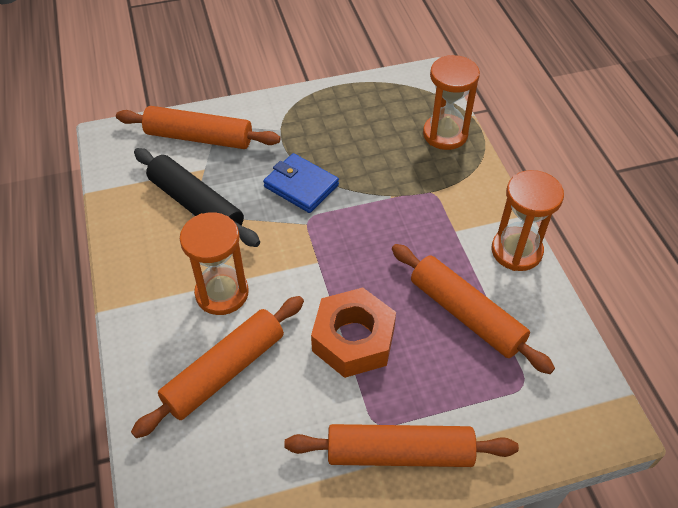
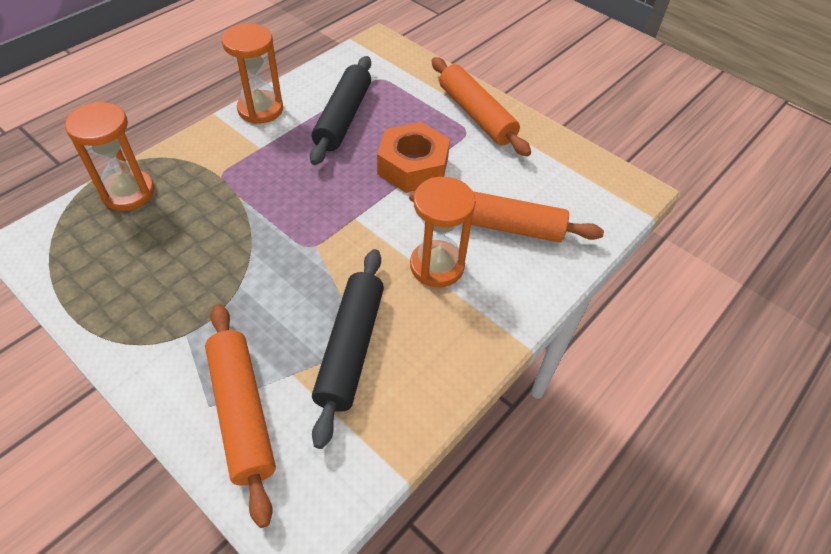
camera: 125 degrees left, 0 degrees up
(301, 186) = (267, 272): blue wallet -> none
(466, 314) = (343, 118): orange rolling pin -> black rolling pin

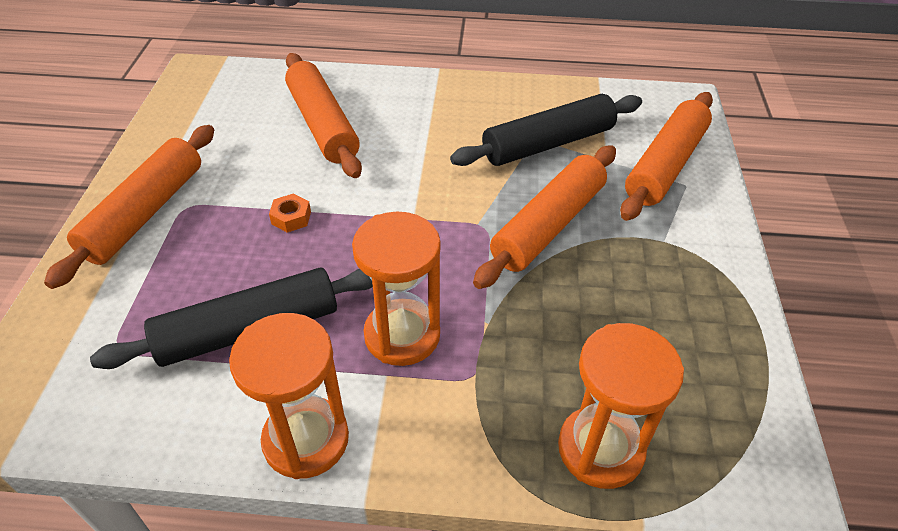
camera: 125 degrees left, 5 degrees down
(272, 280) = (548, 225): none -> orange rolling pin
(413, 166) = (291, 218): orange nut -> orange nut, size x0.40
(437, 266) = (414, 139): orange hourglass -> orange hourglass (402, 335)

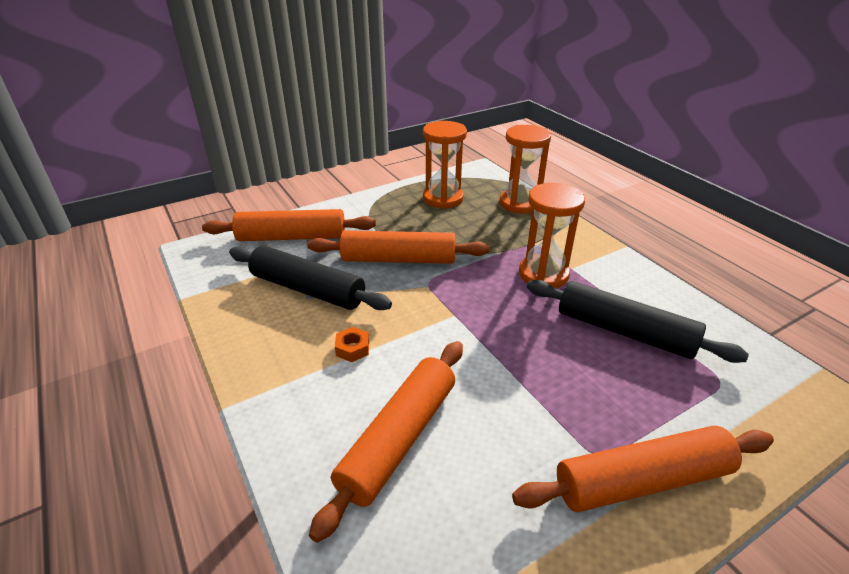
camera: 125 degrees left, 10 degrees down
(291, 218) = (527, 376): orange nut -> orange nut (352, 348)
(306, 439) = (635, 273): orange hourglass -> orange hourglass (443, 198)

